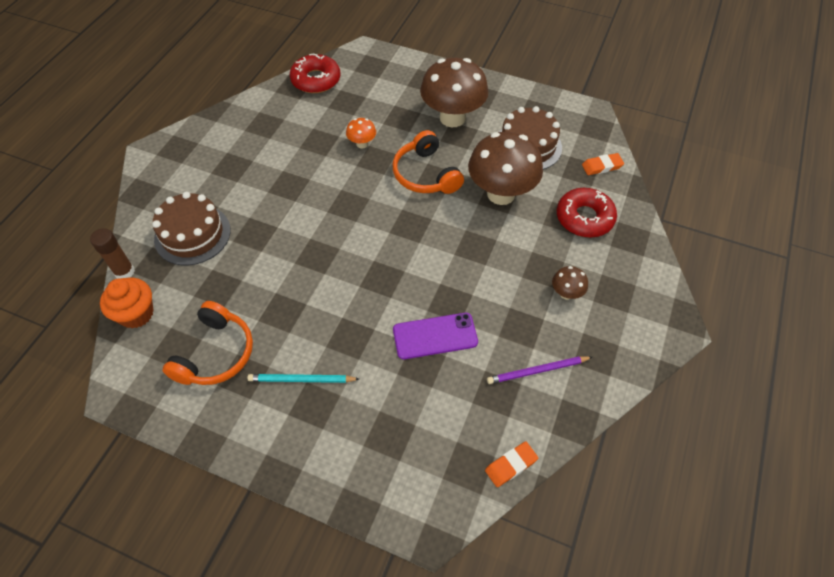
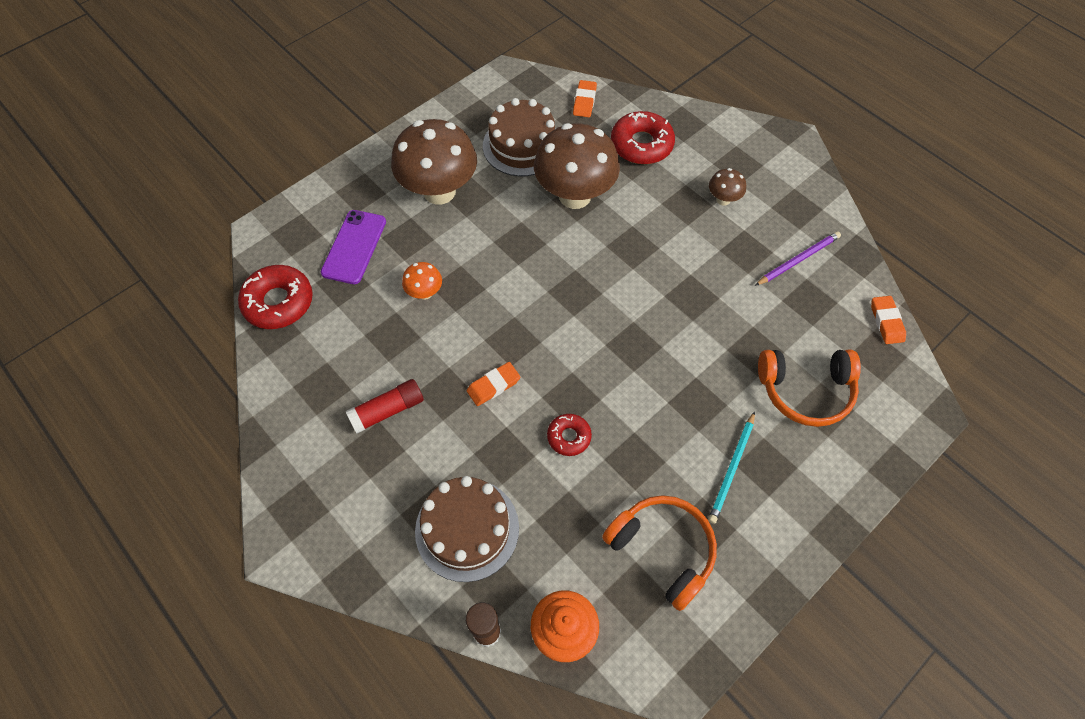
camera: 65 degrees left, 5 degrees up
(262, 162) = (388, 410): none -> red glue stick
(284, 265) = (569, 437): none -> red donut
(306, 208) = (493, 385): none -> orange eraser
(425, 174) = (509, 250): orange headphones -> orange headphones (805, 391)
(435, 336) = (727, 326): purple phone -> purple phone (354, 247)
(537, 371) = (798, 260): purple pencil -> purple pencil turned 135 degrees counterclockwise

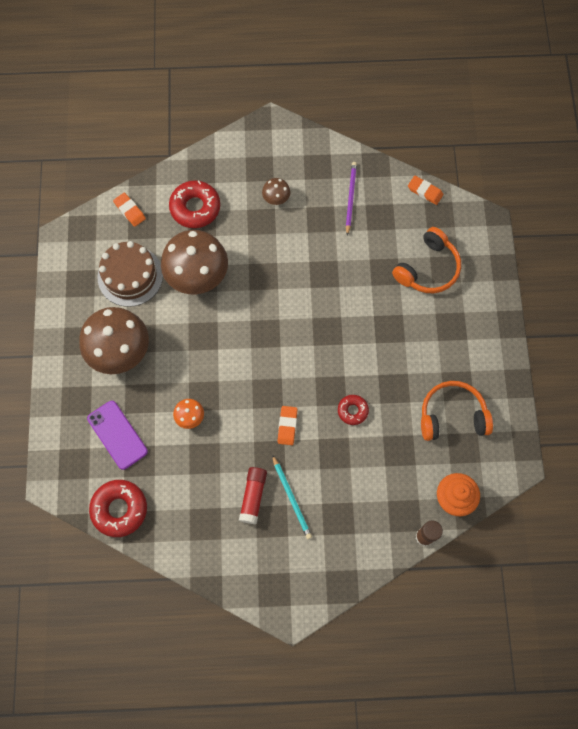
camera: 50 degrees left, 10 degrees up
(467, 529) = (361, 505): brown cake -> none
(732, 469) = (438, 344): turquoise pencil -> turquoise pencil (291, 498)

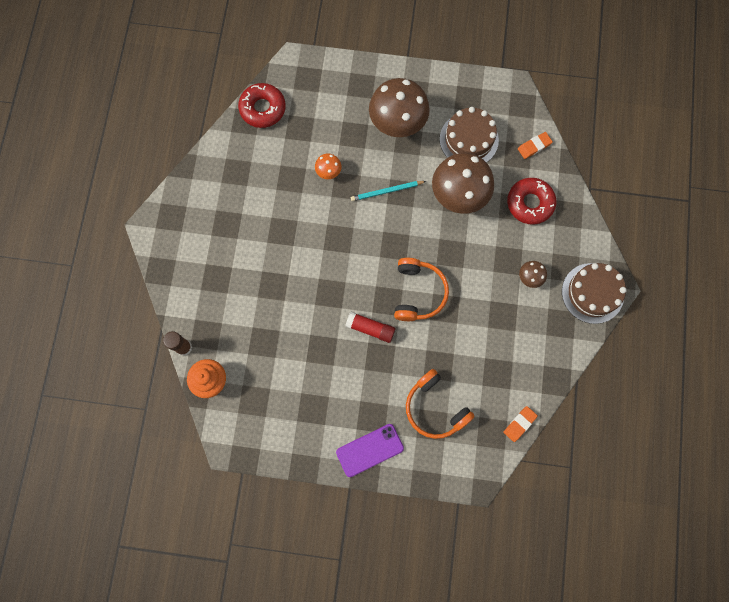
camera: 100 degrees right, 5 degrees up
(117, 435) = (325, 114): purple phone -> purple phone (370, 450)
(253, 496) = (250, 212): red glue stick -> red glue stick (370, 328)
(281, 142) = (592, 293): none -> brown cake
(287, 426) = (305, 250): orange eraser -> none
(291, 498) = (242, 243): turquoise pencil -> turquoise pencil (386, 191)
(350, 198) = (522, 348): purple pencil -> none
(352, 411) = (308, 309): red donut -> none
(452, 415) = (285, 397): orange headphones -> orange headphones (418, 293)

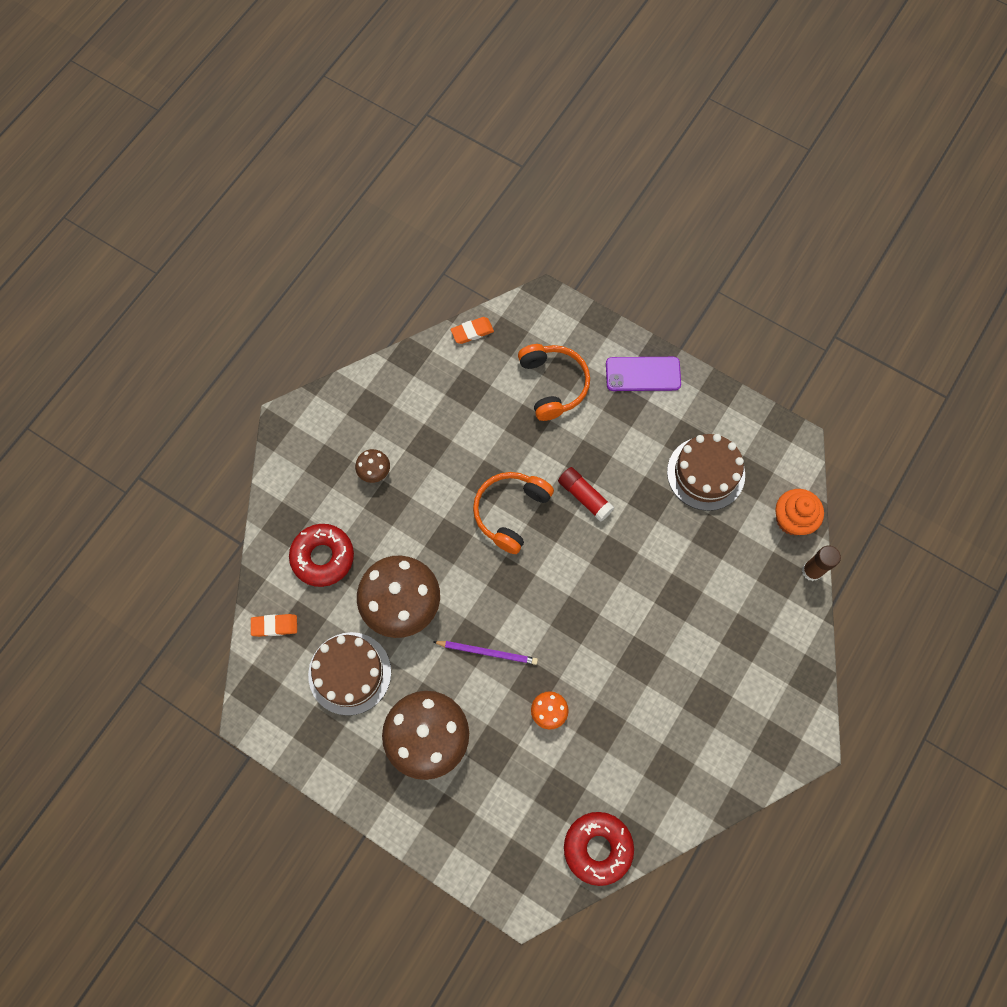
camera: 155 degrees left, 5 degrees down
(386, 191) = (487, 652): turquoise pencil -> purple pencil
(592, 293) = (315, 425): brown cake -> brown cake (705, 473)

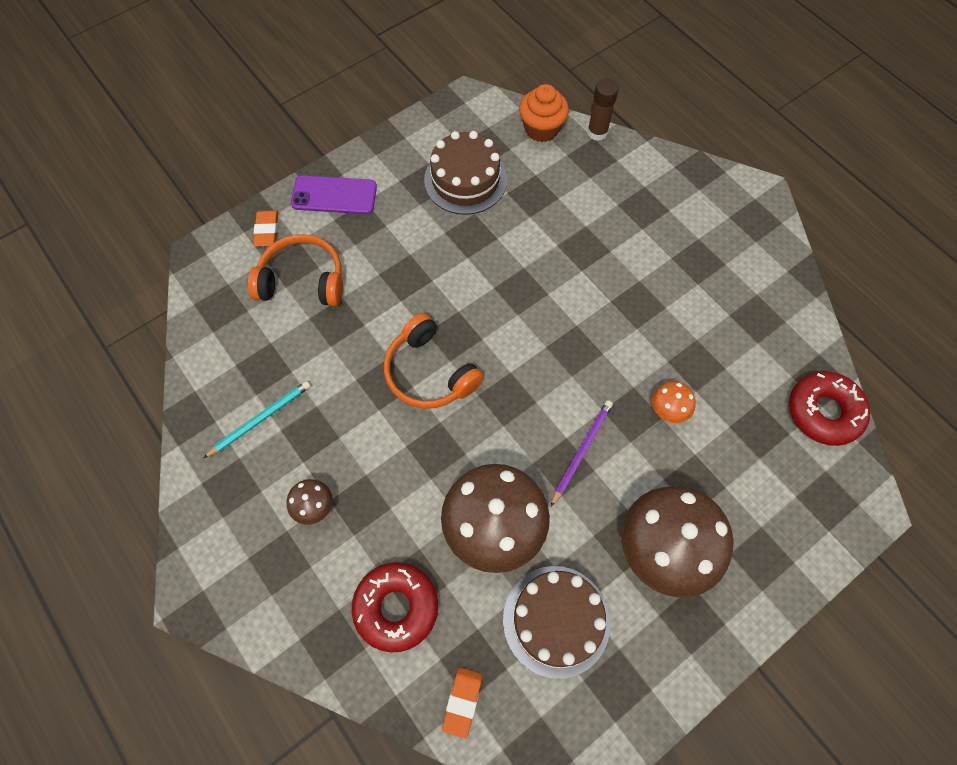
camera: 70 degrees left, 5 degrees down
(427, 406) = (260, 419): none -> turquoise pencil
(472, 332) = (196, 340): orange eraser -> orange eraser (267, 230)
(584, 497) = (443, 294): red glue stick -> none
(643, 374) = (334, 195): purple phone -> purple phone turned 75 degrees clockwise

